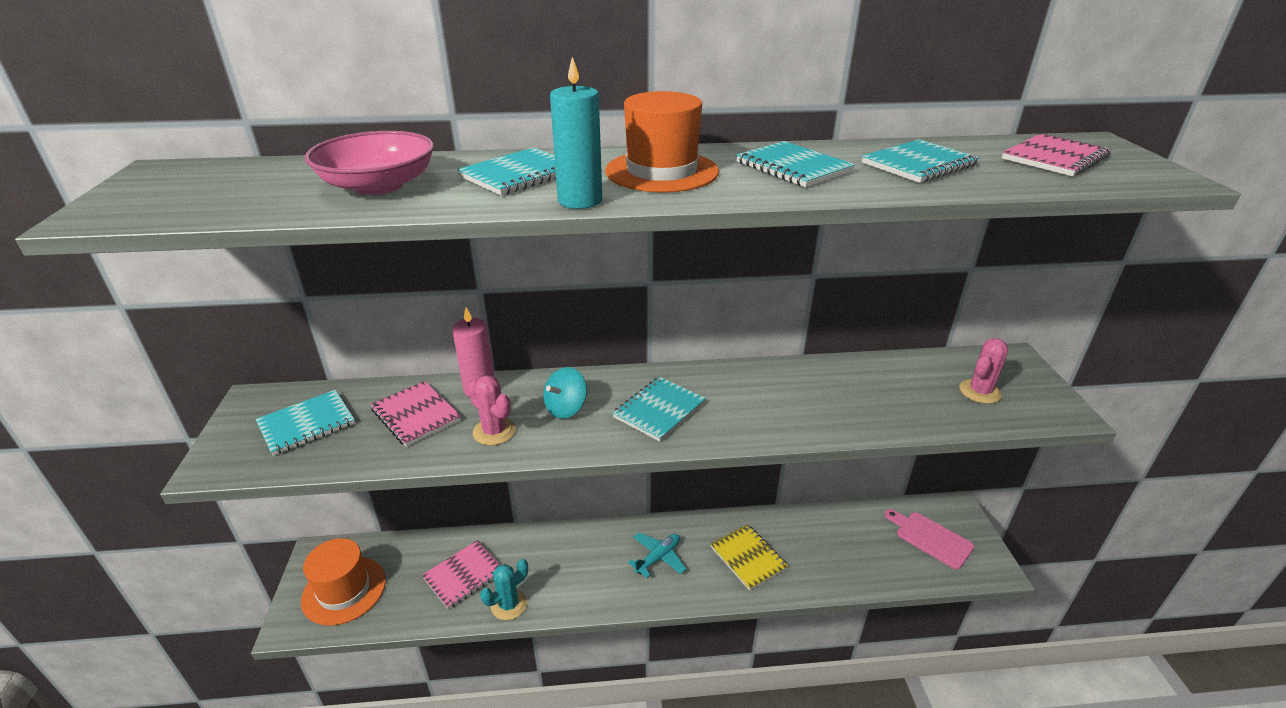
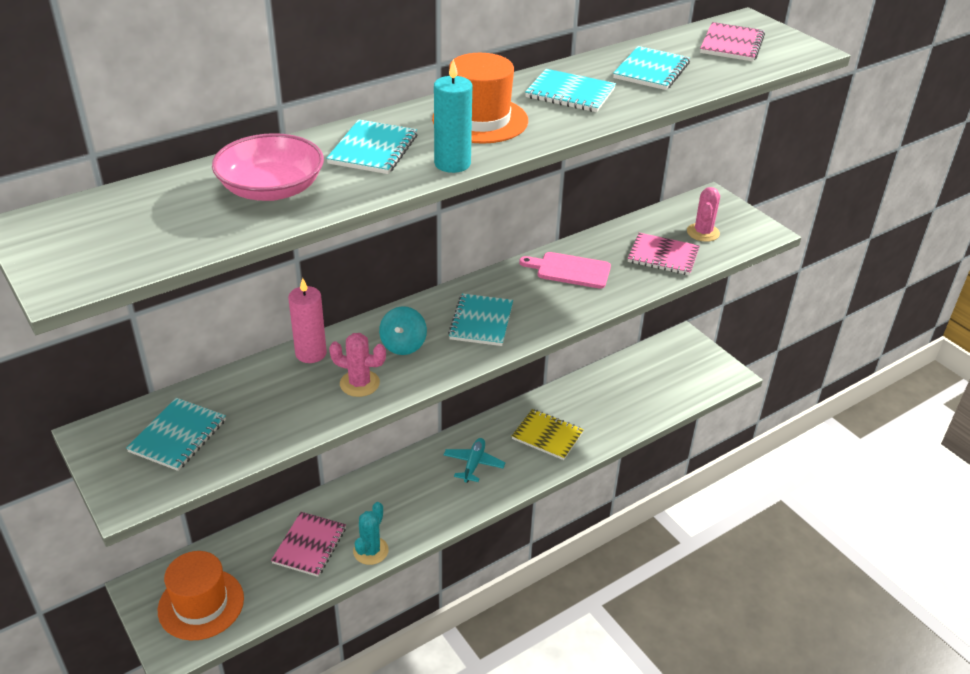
camera: 30 degrees left, 5 degrees up
(416, 415) = (275, 394): pink notebook -> pink notebook (663, 256)
(930, 538) = (676, 368): pink cutting board -> pink cutting board (570, 270)

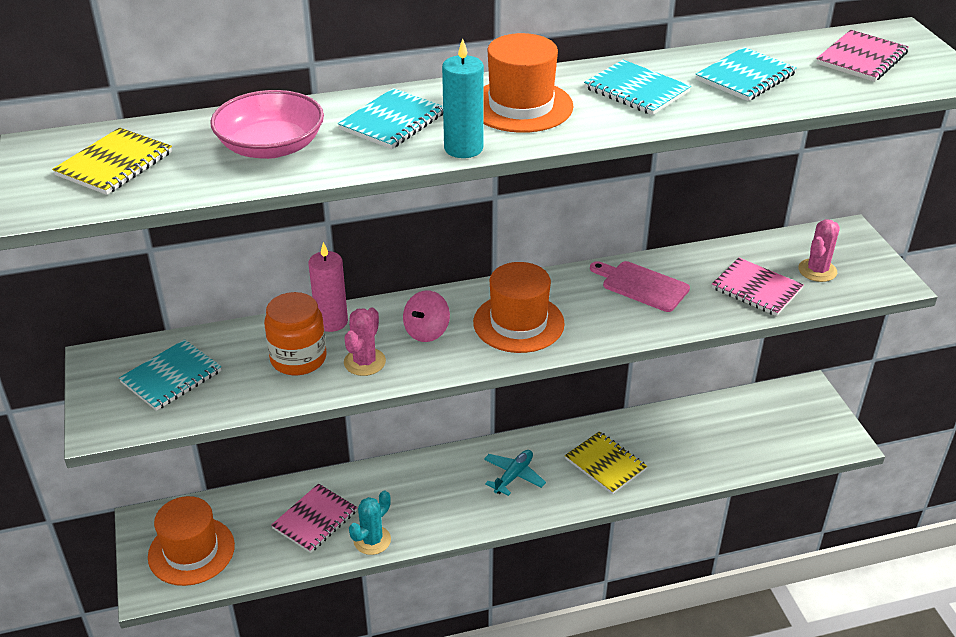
camera: 20 degrees right, 0 degrees up
(122, 229) = (114, 164): none -> yellow notebook
(295, 393) = (298, 358): none -> orange jar
(359, 383) = (364, 362): pink cactus -> pink cactus turned 75 degrees clockwise
(403, 345) = (426, 331): turquoise spinning top -> pink spinning top
(481, 322) = (518, 323): turquoise notebook -> orange hat

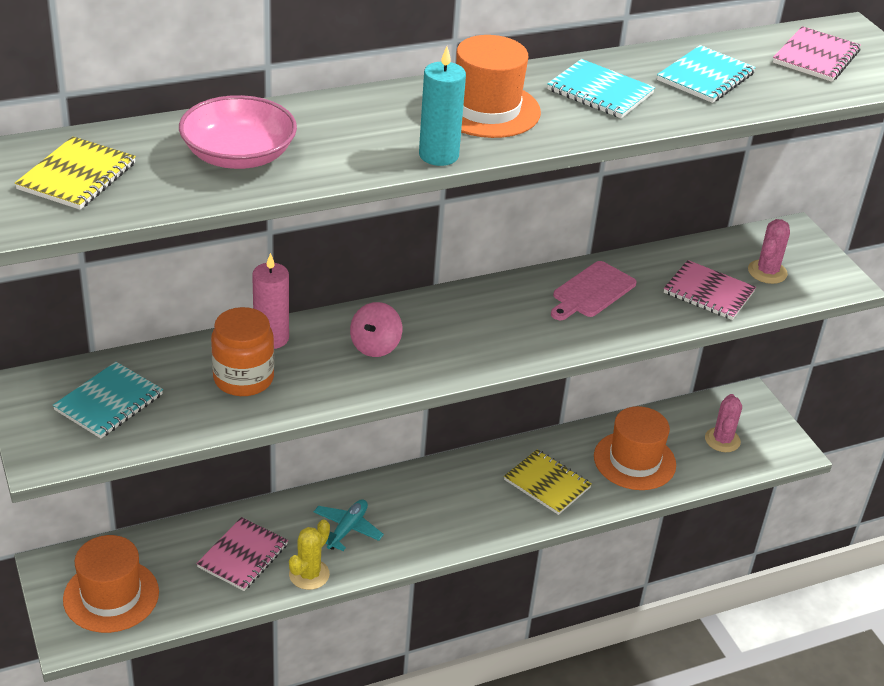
camera: 10 degrees left, 0 degrees up
(364, 362) = (315, 380): pink cactus -> pink cactus (722, 440)
(372, 540) = (309, 574): turquoise cactus -> yellow cactus
(392, 121) = (359, 127): turquoise notebook -> none
(513, 476) = (451, 500): turquoise plane -> turquoise plane (347, 529)
(518, 323) = (470, 334): orange hat -> orange hat (634, 460)
(641, 285) = (591, 292): pink cutting board -> pink cutting board turned 75 degrees counterclockwise

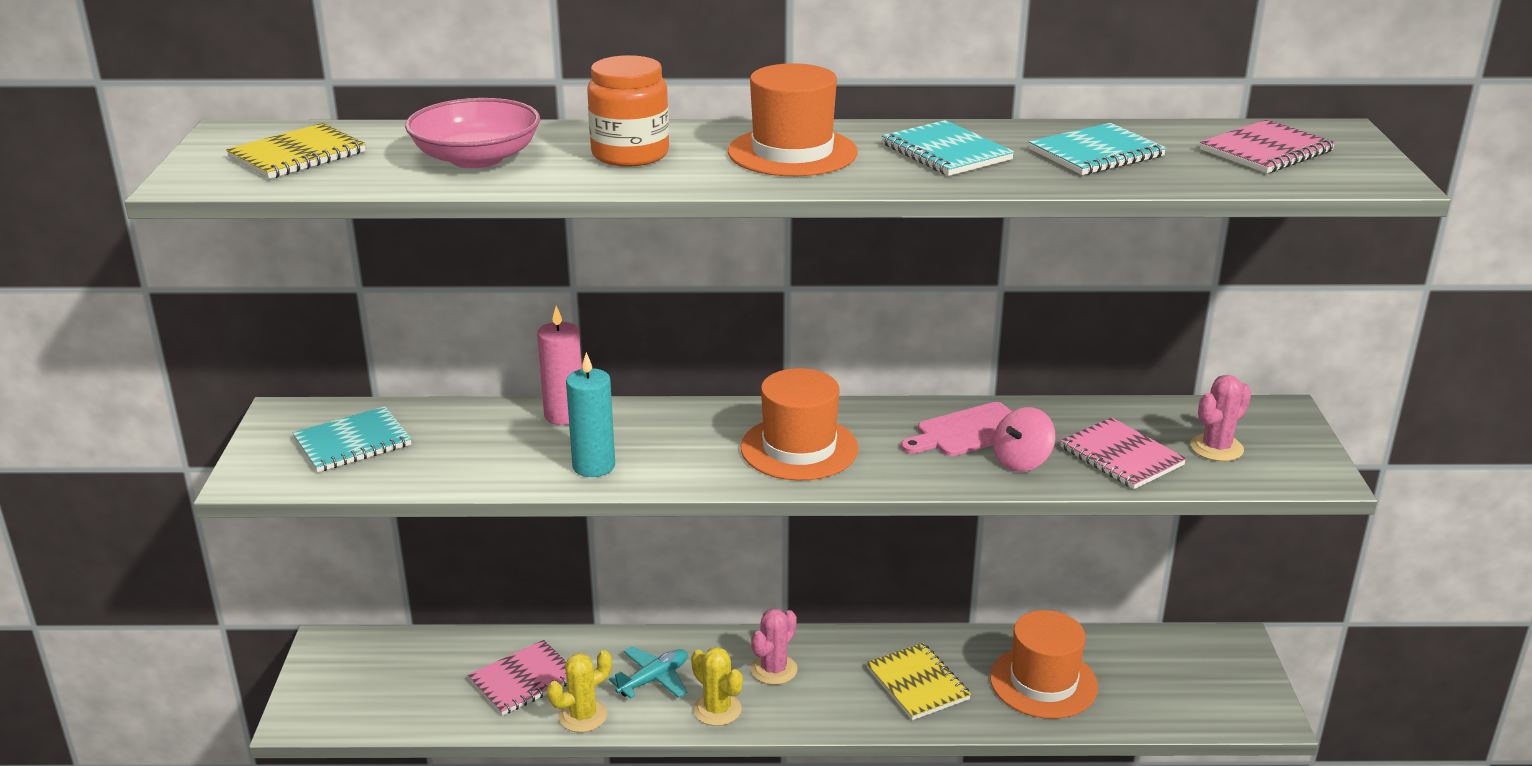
camera: 25 degrees right, 10 degrees down
(111, 595) = (364, 687): orange hat -> orange hat (799, 448)
(243, 378) = (506, 446): orange jar -> orange jar (630, 154)
(375, 346) = (672, 441): pink spinning top -> pink spinning top (1021, 461)
(410, 542) = (717, 709): none -> yellow cactus
(438, 155) = (695, 182): turquoise candle -> turquoise candle (593, 466)
(722, 440) = (1174, 683): pink cactus -> pink cactus (774, 670)

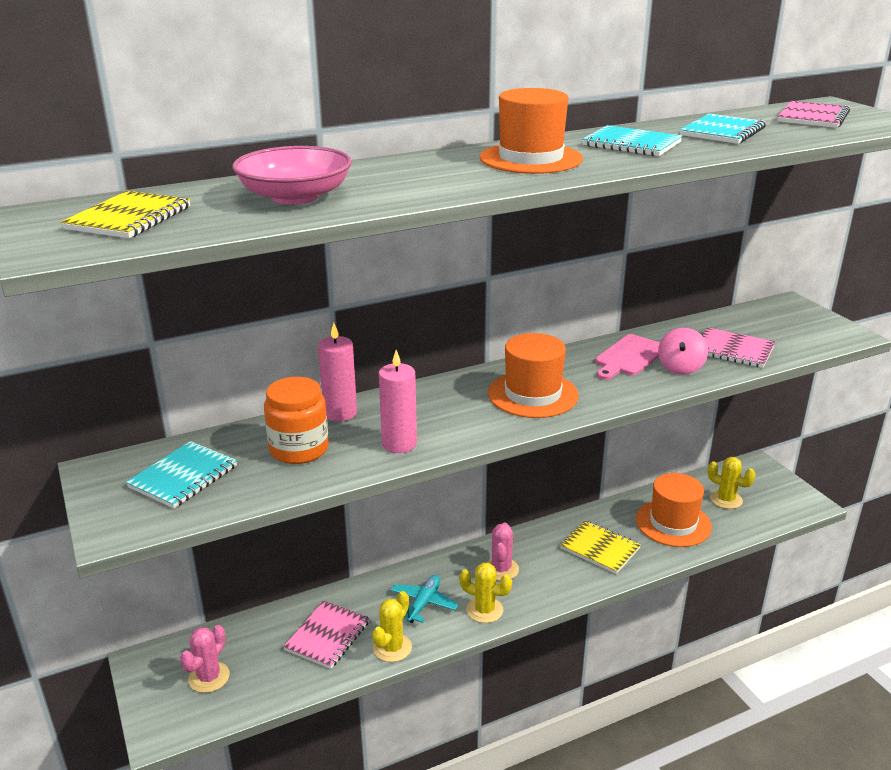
camera: 25 degrees left, 0 degrees up
(593, 466) = (399, 444): turquoise candle -> pink candle
(630, 154) = (415, 176): orange jar -> orange jar (299, 449)
(1146, 675) = (726, 499): none -> yellow cactus
(1216, 448) = (779, 332): pink cactus -> pink cactus (209, 677)

